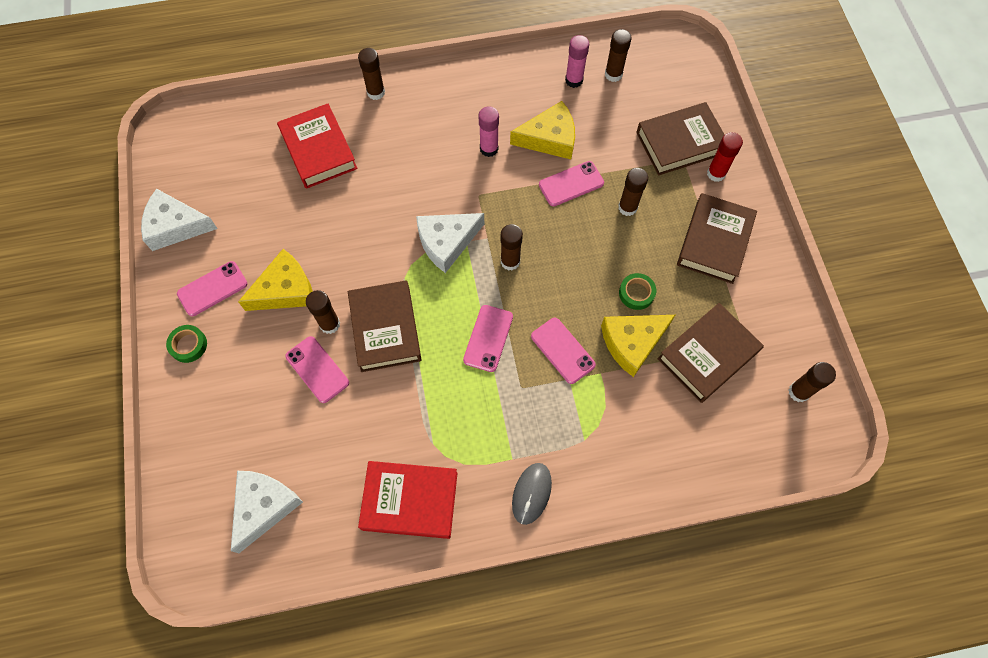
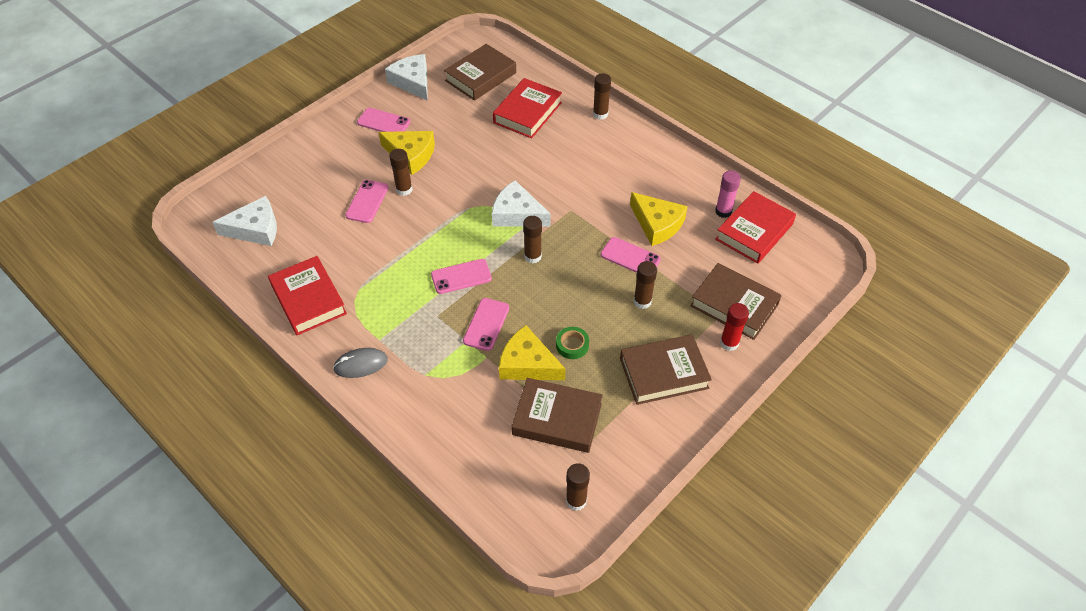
camera: 55 degrees right, 15 degrees down
(188, 345) = (337, 134): green tape -> none
(385, 329) = (423, 219): brown book -> brown book (480, 77)
(489, 149) = (614, 196): pink glue stick -> none
(613, 74) = (754, 231): brown glue stick -> red book

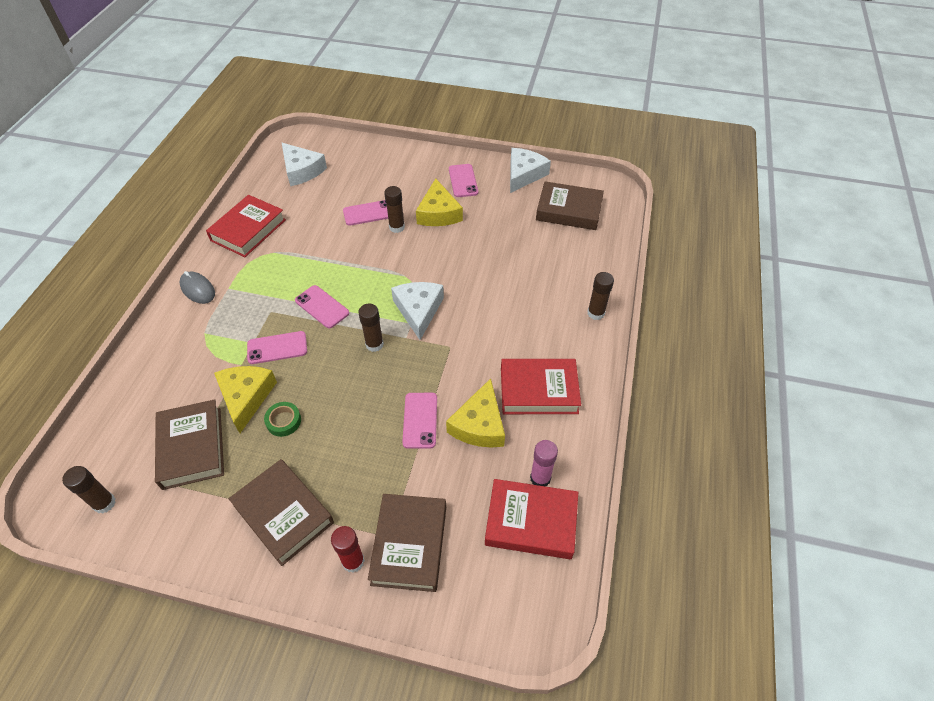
camera: 60 degrees right, 0 degrees up
(527, 113) = (551, 261): red book -> red book (538, 390)
(642, 301) = (367, 455): brown glue stick -> none

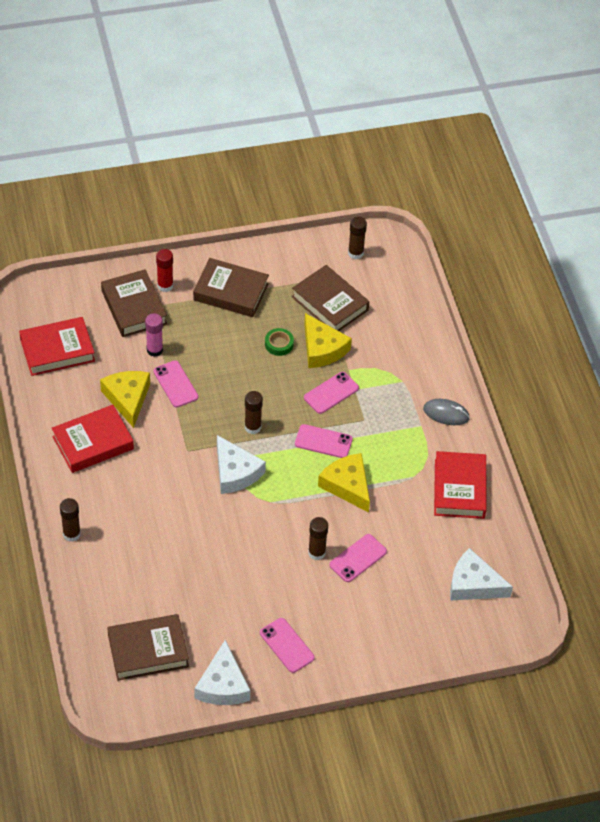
camera: 150 degrees right, 0 degrees up
(438, 213) = (285, 588): yellow cheese -> yellow cheese (347, 485)
(540, 478) = (63, 380): pink glue stick -> pink glue stick (154, 350)

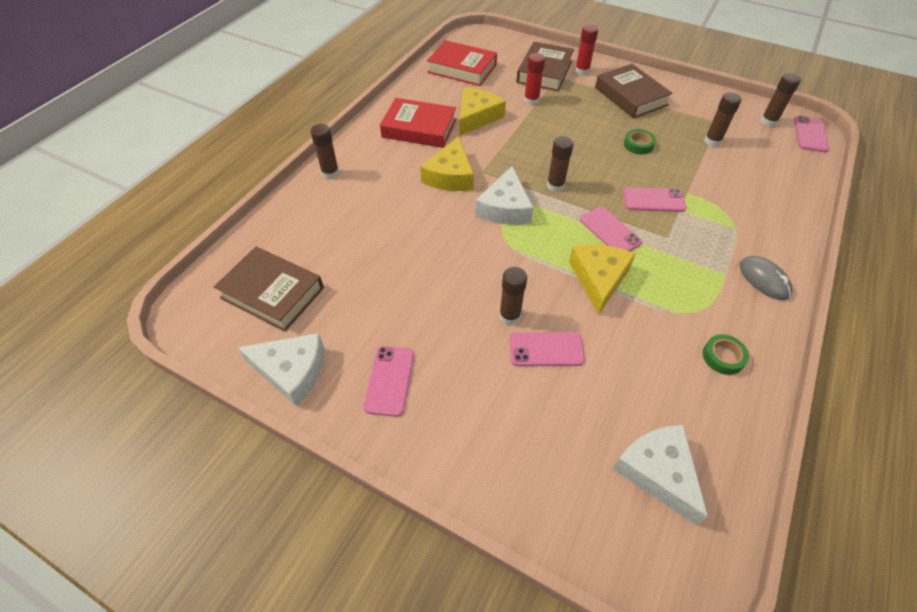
camera: 45 degrees right, 0 degrees up
(154, 350) = (531, 100): pink glue stick -> red glue stick
(175, 384) = (523, 127): pink phone -> pink phone (810, 134)
(223, 685) = (292, 371): white cheese -> white cheese turned 120 degrees counterclockwise
(322, 349) = (675, 166): yellow cheese -> yellow cheese (450, 176)
(330, 303) = (712, 141): brown book -> brown glue stick
(459, 489) = (723, 357): red book -> green tape

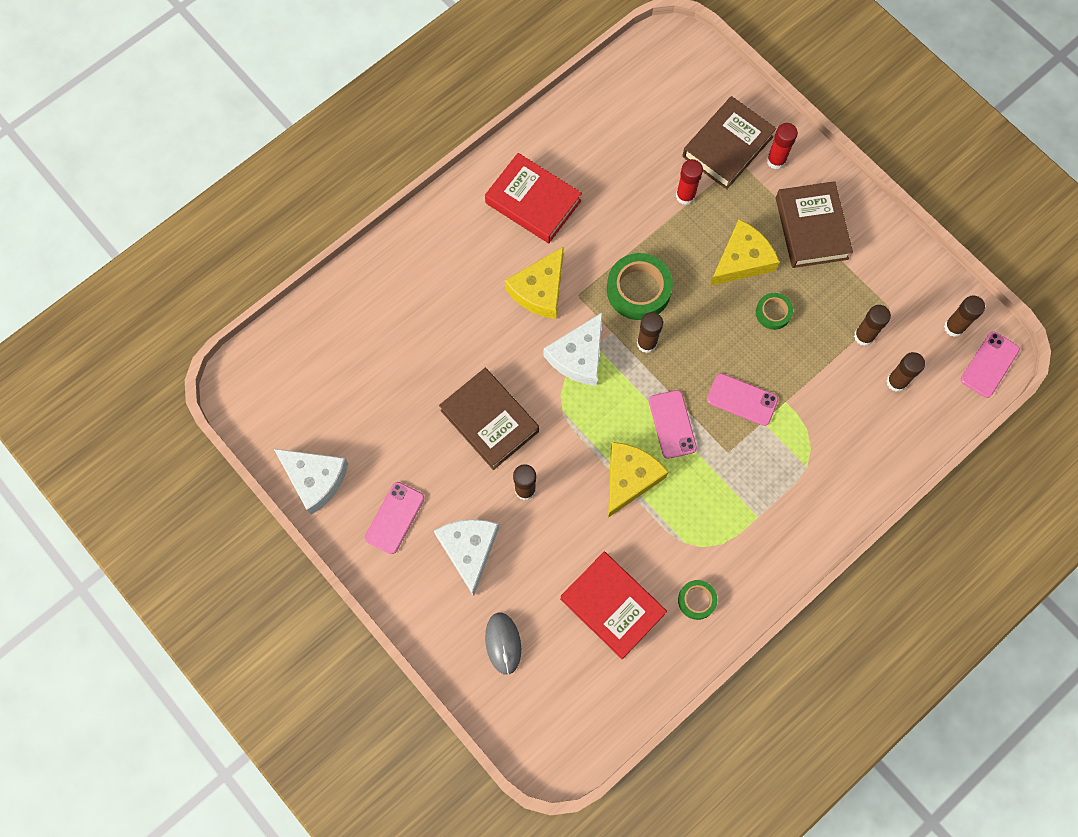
camera: 20 degrees right, 20 degrees up
(272, 293) = (317, 387): brown book -> brown book (489, 421)
(330, 173) = (413, 243): brown glue stick -> brown glue stick (896, 382)
(462, 68) = (626, 107): red book -> red book (612, 606)
(477, 117) = (607, 204): yellow cheese -> yellow cheese (742, 260)
(529, 157) = (638, 290): none -> green tape
(546, 349) = (542, 536): pink phone -> none
(657, 472) = (578, 676): white cheese -> white cheese (469, 550)
(764, 280) = (791, 536): grey mouse -> grey mouse (503, 643)

